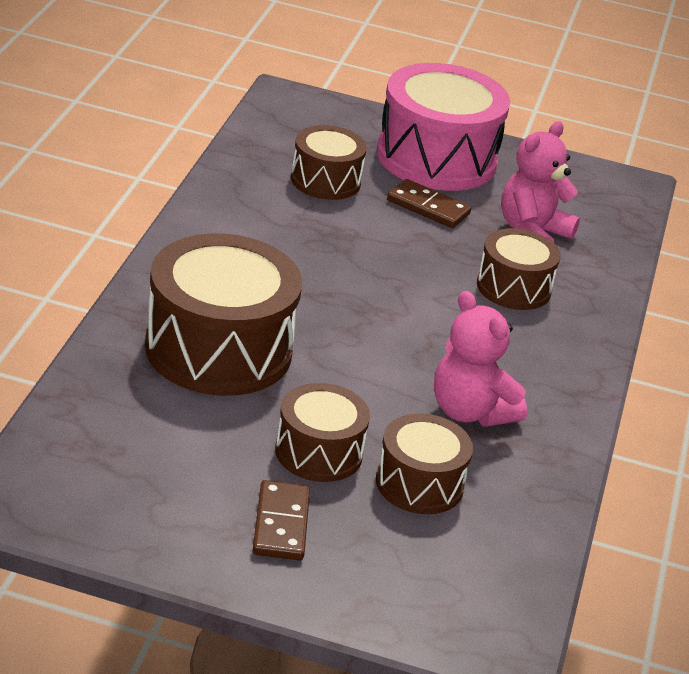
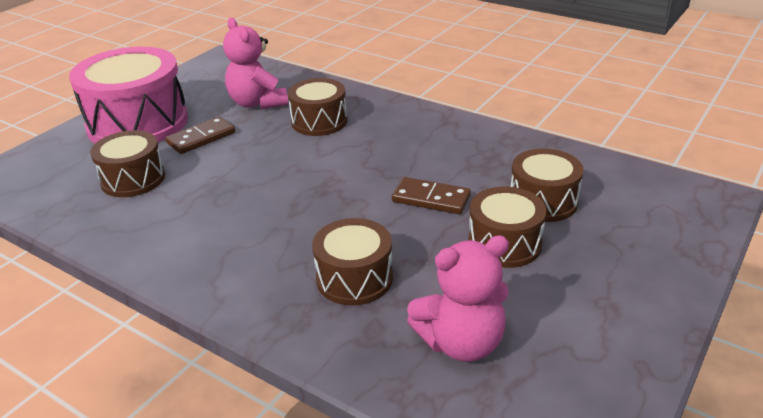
camera: 65 degrees left, 0 degrees up
(218, 349) = (354, 278): brown drum -> brown drum, size x0.56
(281, 524) = (596, 279): brown domino -> brown domino (431, 199)
(470, 411) = (460, 165): pink teddy bear -> pink teddy bear (461, 343)

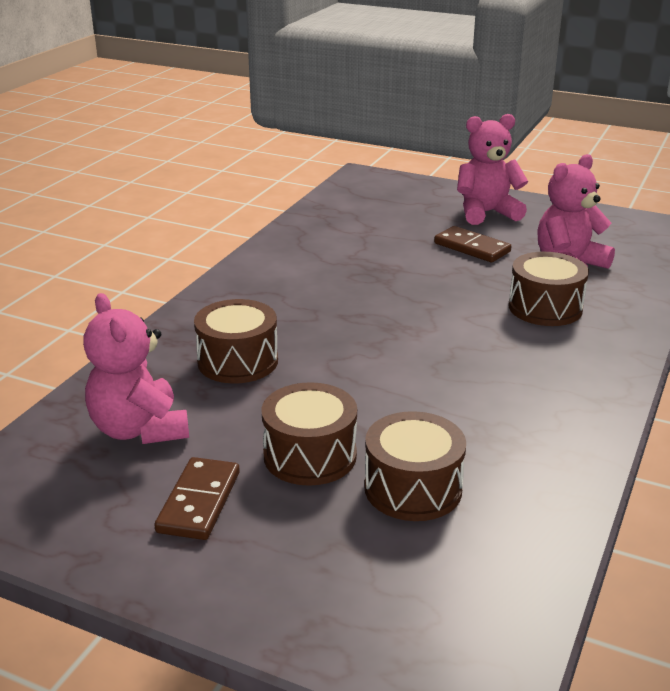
camera: 80 degrees right, 5 degrees down
(133, 179) = (381, 230): brown drum -> none
(138, 123) = (486, 213): pink drum -> pink teddy bear
(431, 199) = (394, 398): brown domino -> brown domino (199, 502)

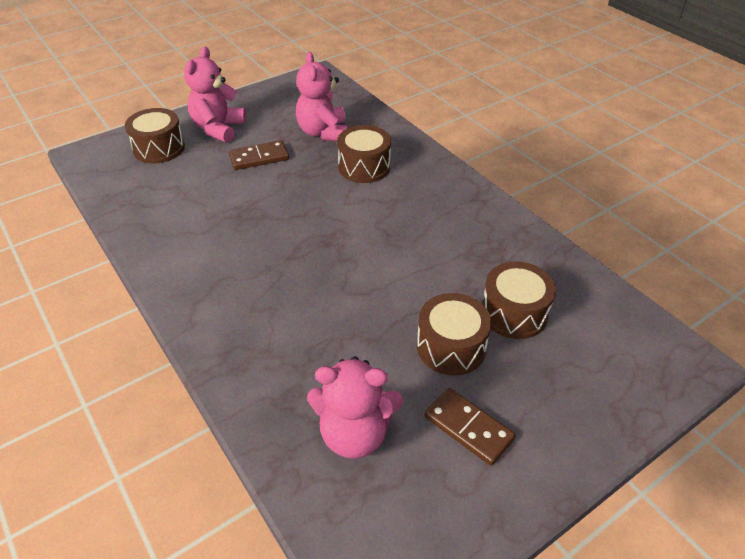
camera: 60 degrees left, 15 degrees up
(238, 361) = (304, 339): brown drum -> brown drum (159, 148)

